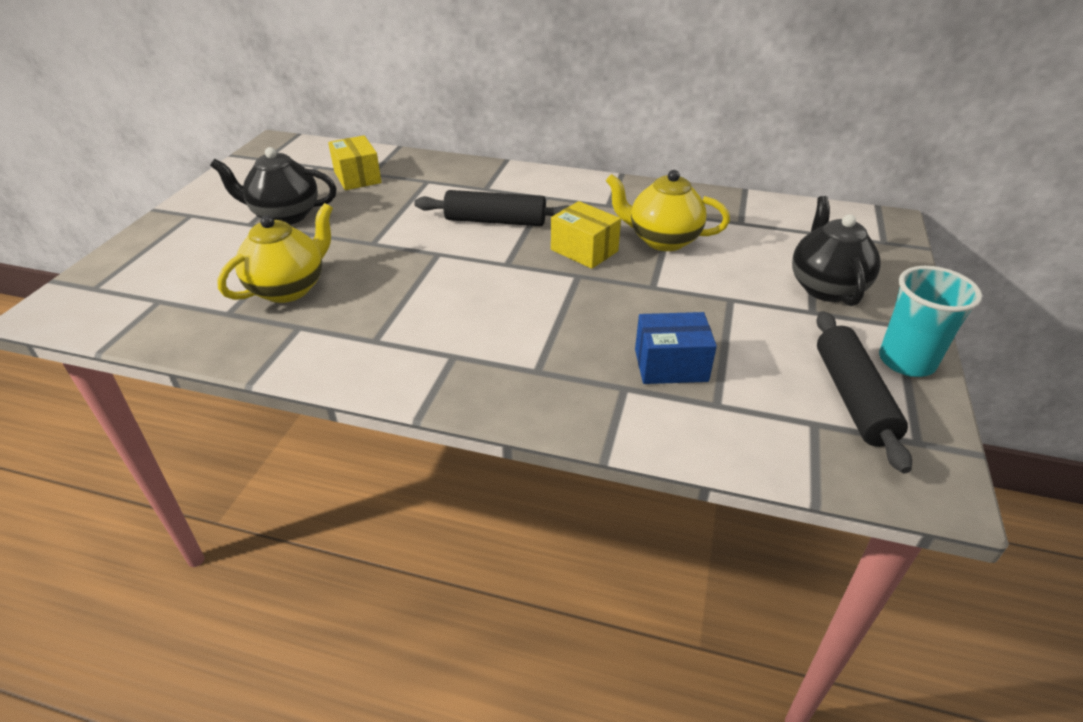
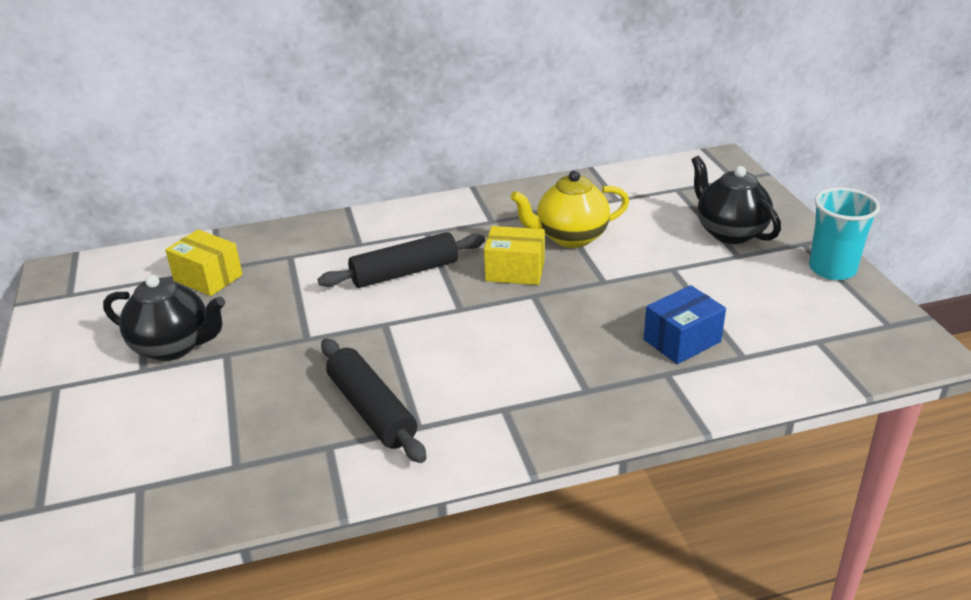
camera: 30 degrees left, 5 degrees down
(284, 215) = (174, 346): black teapot -> black teapot turned 135 degrees counterclockwise
(289, 288) = (272, 415): yellow teapot -> none
(852, 397) = (823, 311): black rolling pin -> black rolling pin (371, 410)

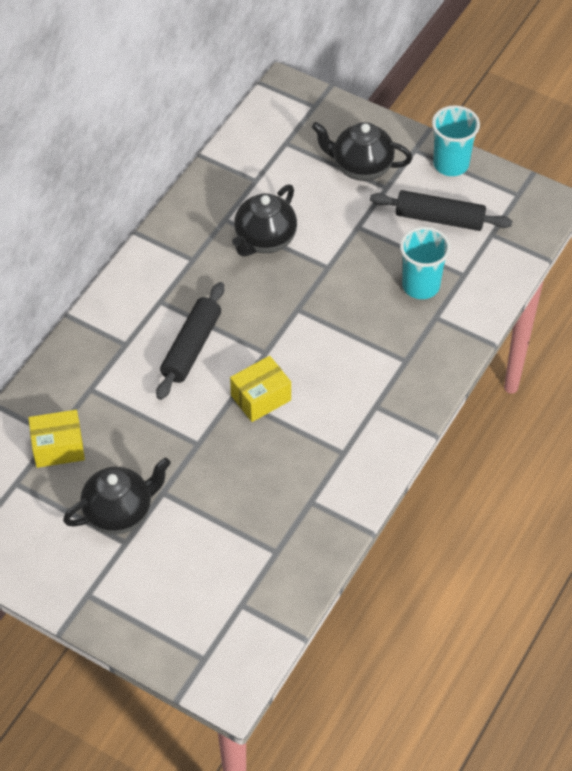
camera: 45 degrees left, 20 degrees up
(371, 410) = (304, 462): black rolling pin -> black rolling pin (439, 219)
(515, 271) = (262, 296): yellow box -> yellow box (261, 398)
(570, 237) = (264, 240): yellow teapot -> black teapot
(682, 341) = (421, 285): blue box -> turquoise cup

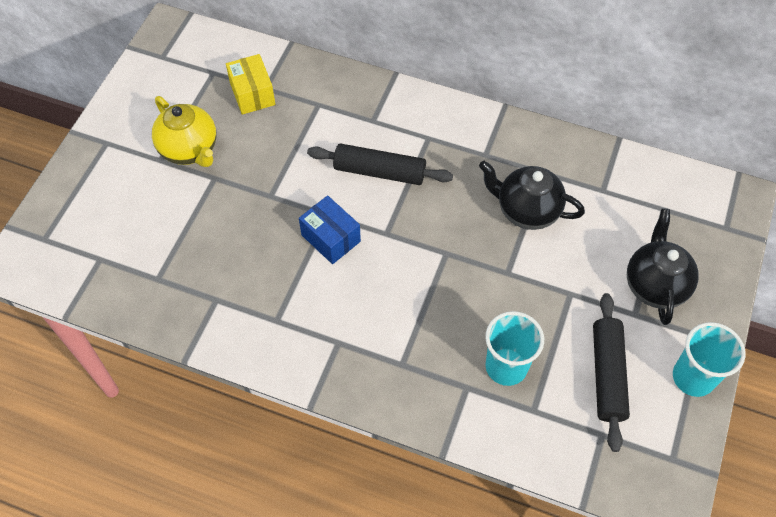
camera: 80 degrees right, 5 degrees up
(120, 512) = (190, 150): black teapot -> yellow teapot
(261, 398) = (330, 238): yellow box -> blue box

